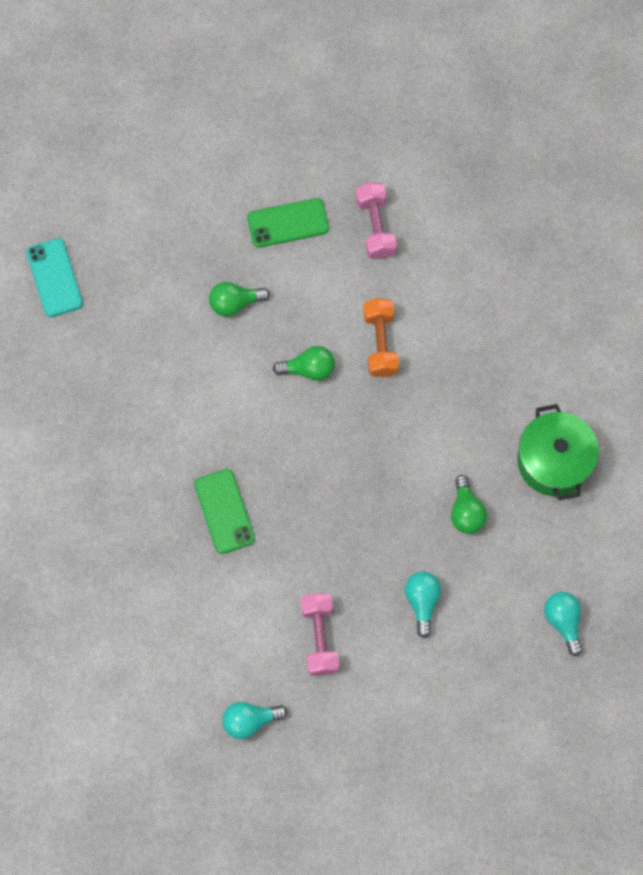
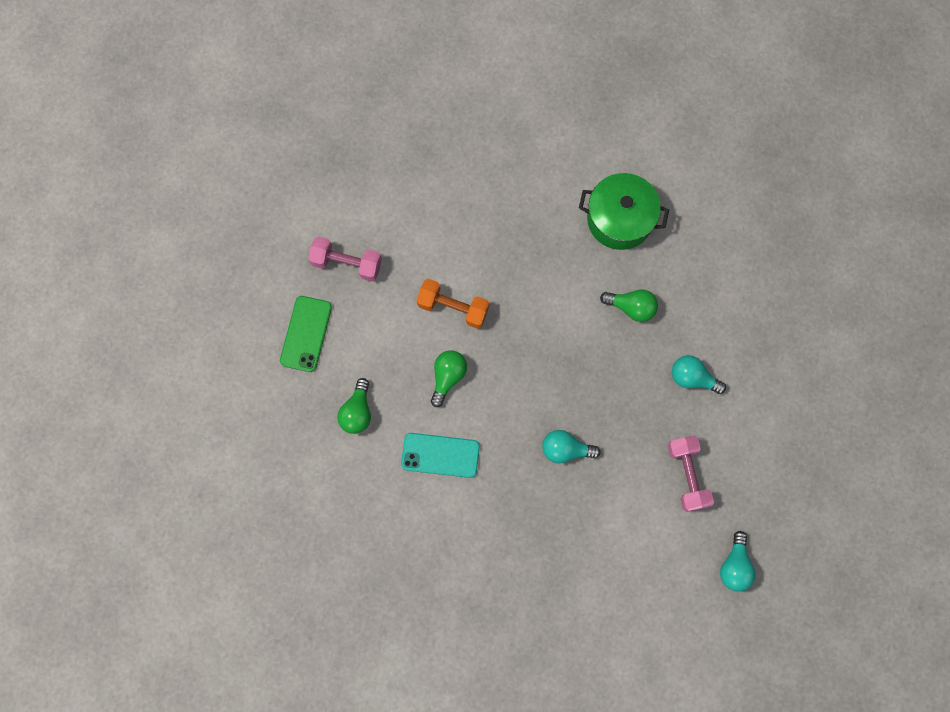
camera: 65 degrees left, 5 degrees up
(54, 278) = (254, 560): turquoise phone -> turquoise phone (440, 455)
(224, 511) = (542, 505): green phone -> none
(319, 637) = (687, 475): pink dumbbell -> pink dumbbell turned 60 degrees clockwise
(563, 622) = (755, 275): turquoise light bulb -> turquoise light bulb (565, 449)

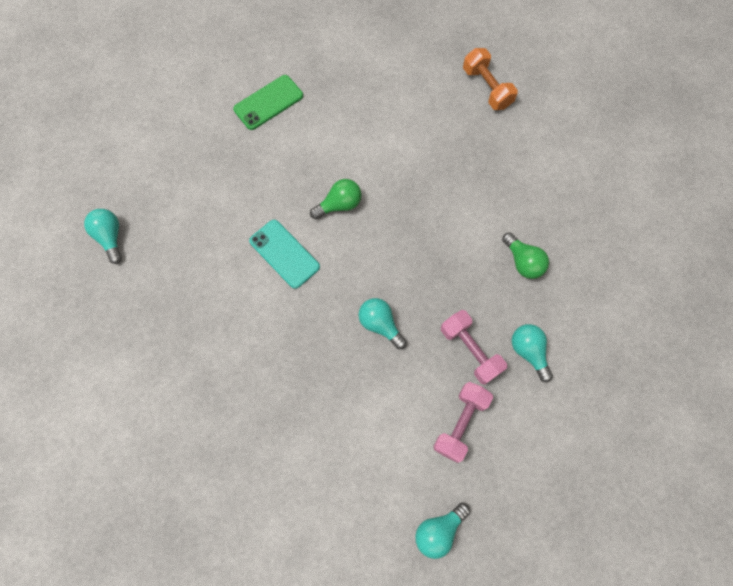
camera: 40 degrees right, 5 degrees down
(283, 561) = (110, 237): none -> turquoise light bulb
(347, 263) = (338, 79): pink dumbbell -> pink dumbbell (470, 350)
(357, 412) = (254, 179): green light bulb -> none
(453, 307) = (386, 161): orange dumbbell -> orange dumbbell (486, 88)
(619, 219) = (567, 193): green pot -> none

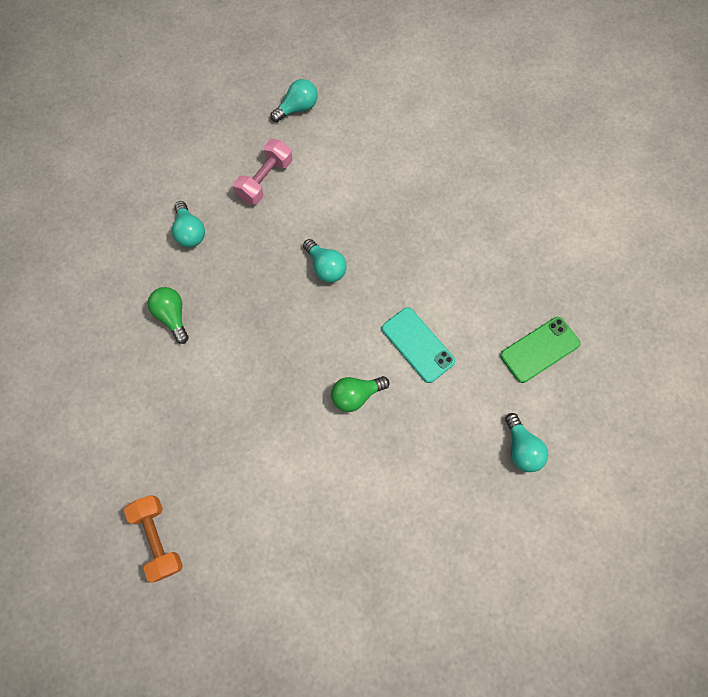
camera: 175 degrees left, 0 degrees up
(110, 237) = (604, 378): turquoise light bulb -> turquoise light bulb (521, 448)
(268, 103) = (434, 540): green phone -> green phone (539, 349)
(470, 350) = (244, 237): pink dumbbell -> none

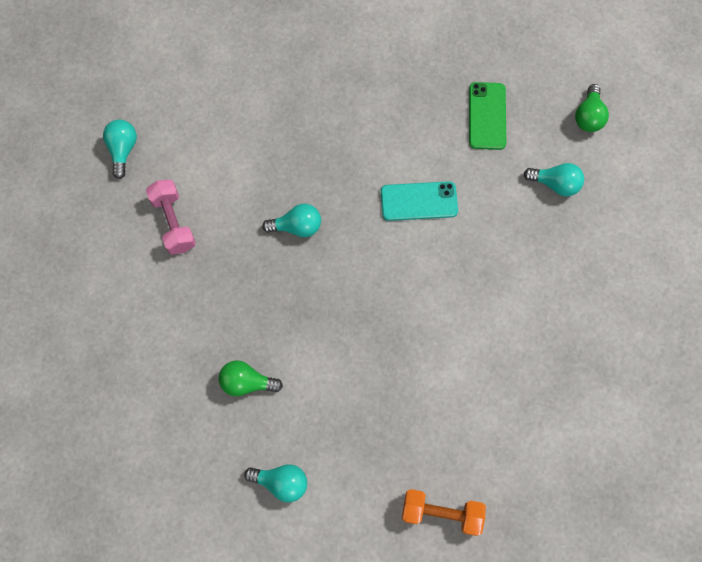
camera: 55 degrees left, 0 degrees up
(190, 232) = (175, 318): turquoise light bulb -> turquoise light bulb (281, 482)
(356, 395) = (428, 277): green light bulb -> green light bulb (588, 116)

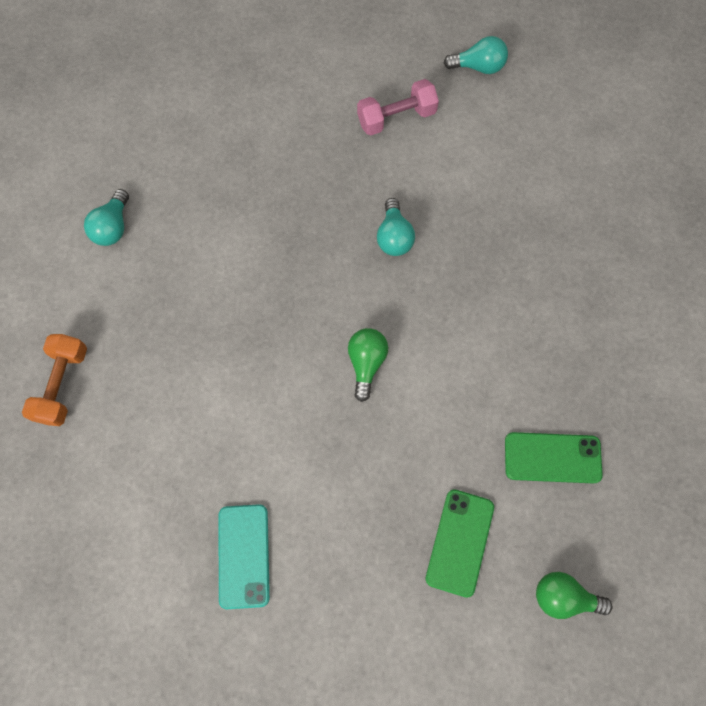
camera: 90 degrees right, 0 degrees up
(247, 382) = (219, 192): green light bulb -> green light bulb (366, 363)
(419, 201) = (429, 370): turquoise phone -> turquoise phone (244, 555)
(555, 184) = (459, 542): turquoise light bulb -> green phone

